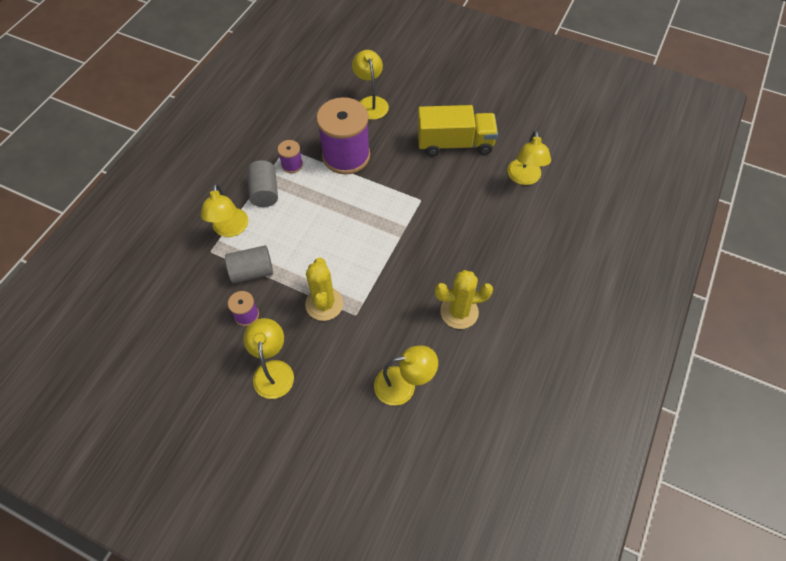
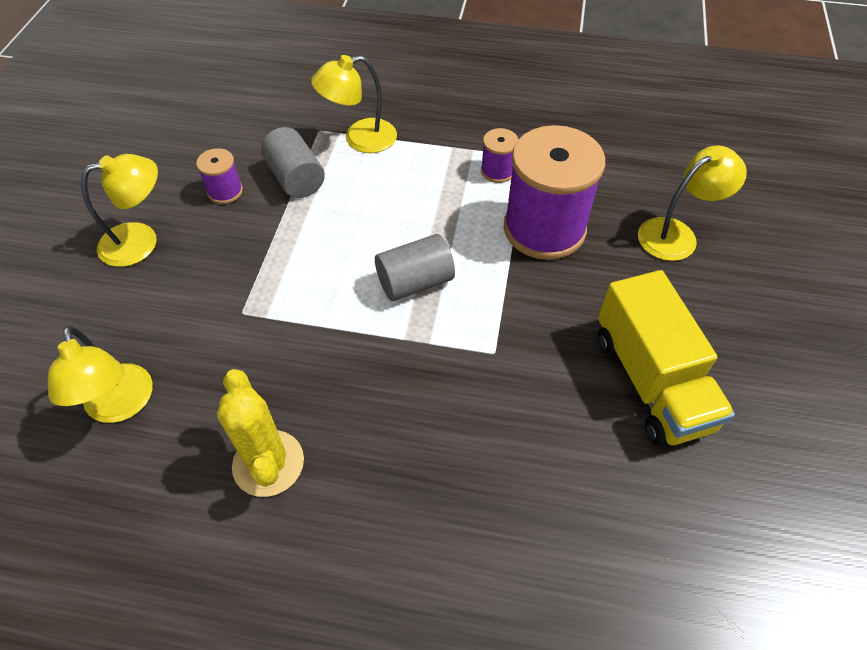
camera: 75 degrees right, 5 degrees down
(265, 192) = (435, 155): grey cylinder -> grey cylinder (415, 282)
(324, 304) = (255, 270): yellow cactus -> none
(524, 178) = (623, 530): yellow lamp -> none

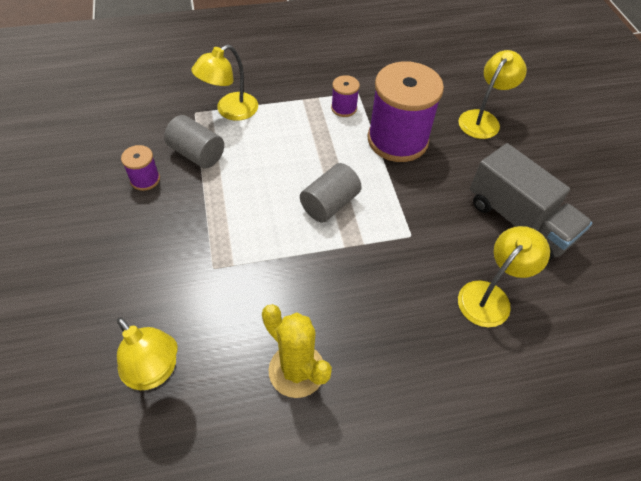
camera: 25 degrees left, 0 degrees up
(141, 241) = (96, 238): yellow lamp -> yellow lamp (490, 296)
(651, 381) = (518, 221): yellow truck -> grey truck

